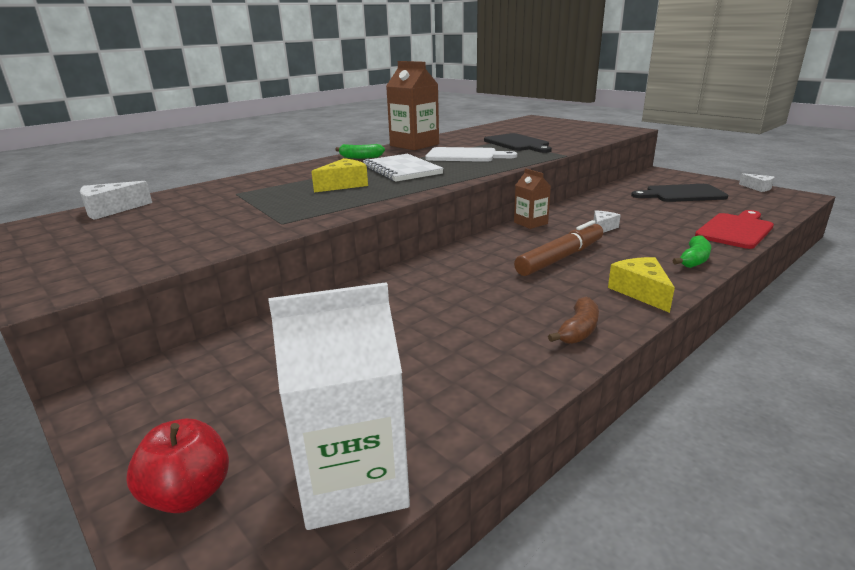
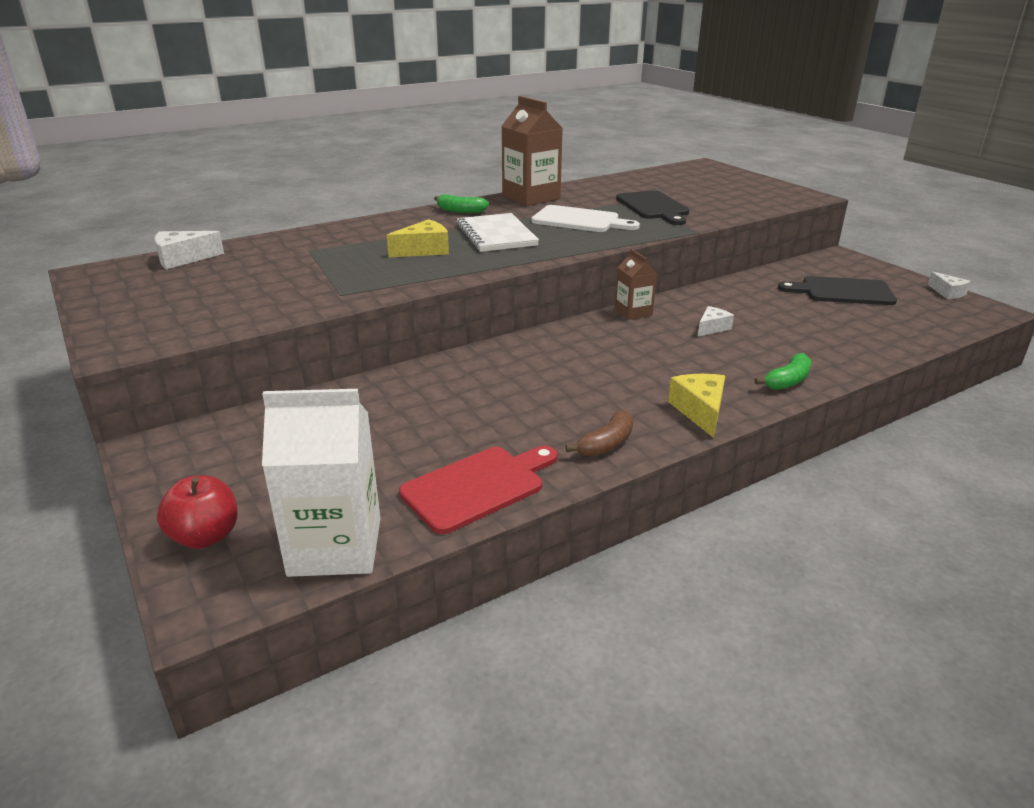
camera: 10 degrees right, 5 degrees up
(561, 258) = (639, 360): brown marker -> none
(736, 230) = (868, 349): red cutting board -> red cutting board (478, 487)

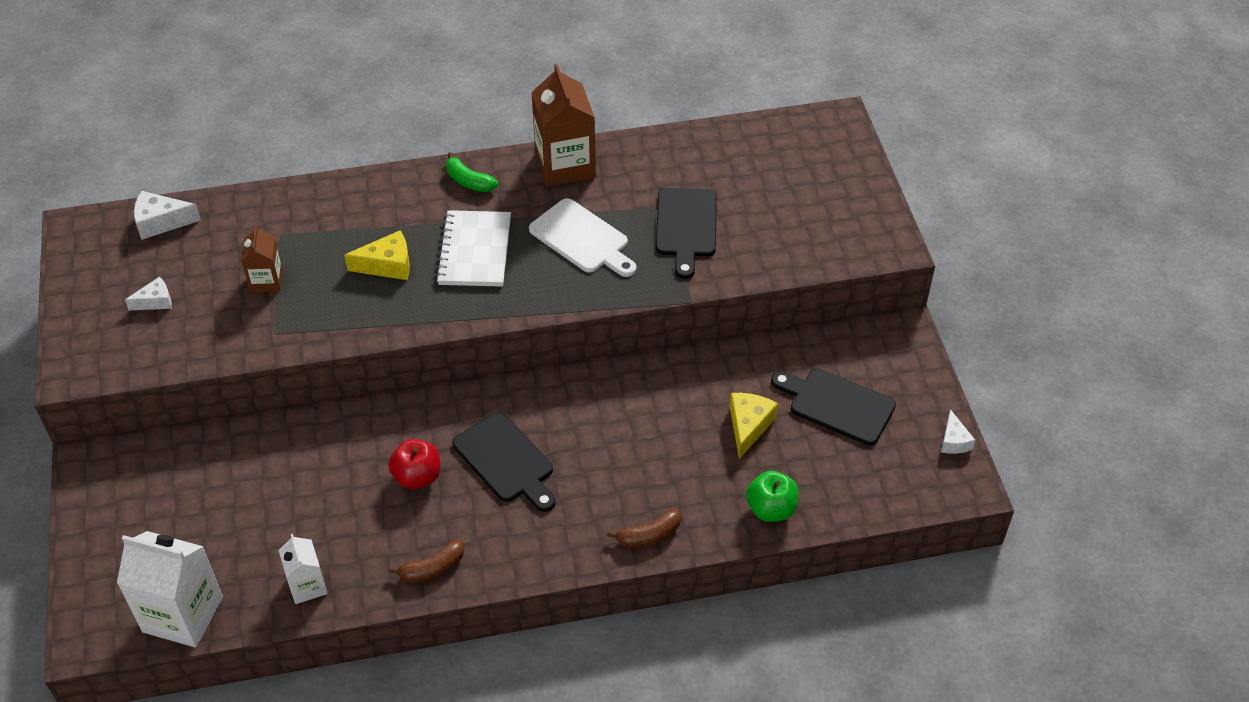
camera: 20 degrees right, 20 degrees up
(205, 536) = (102, 576): red apple -> red apple (417, 476)
(478, 487) = (307, 585): red cutting board -> white carton
(610, 364) = (506, 461): none -> black cutting board
(633, 312) = (586, 380): brown carton -> brown carton (266, 280)
(700, 411) = (538, 552): yellow cheese -> yellow cheese (748, 426)
(712, 328) = (644, 431): white cheese -> white cheese (155, 301)
(787, 381) = (649, 535): green banana -> brown banana
(867, 347) = (771, 509): none -> green apple

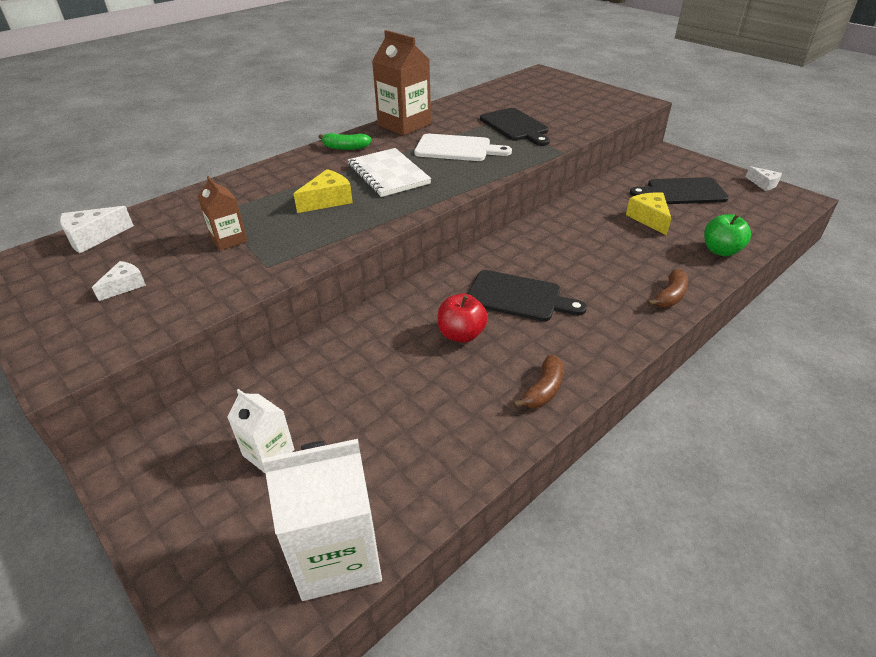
camera: 30 degrees left, 10 degrees down
(307, 585) = (447, 458): white carton -> white carton (268, 452)

